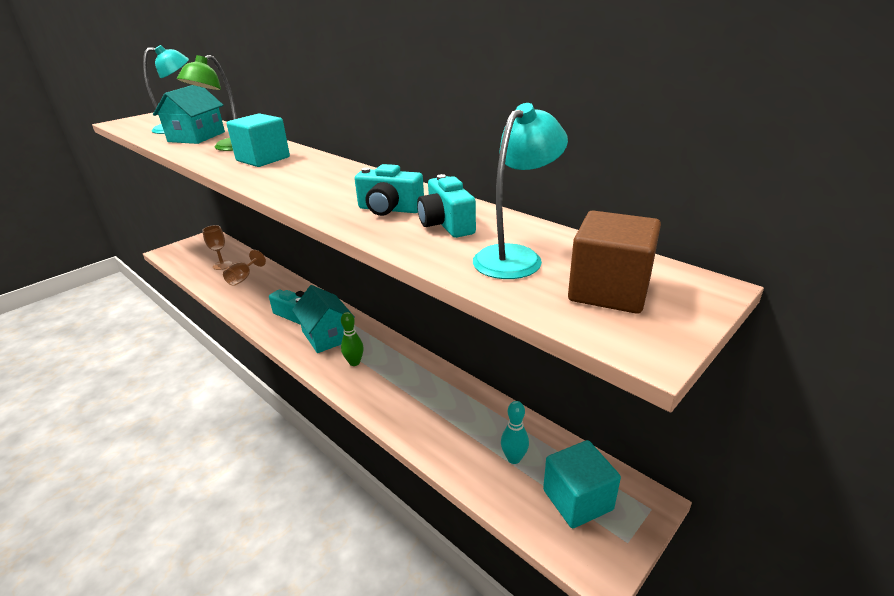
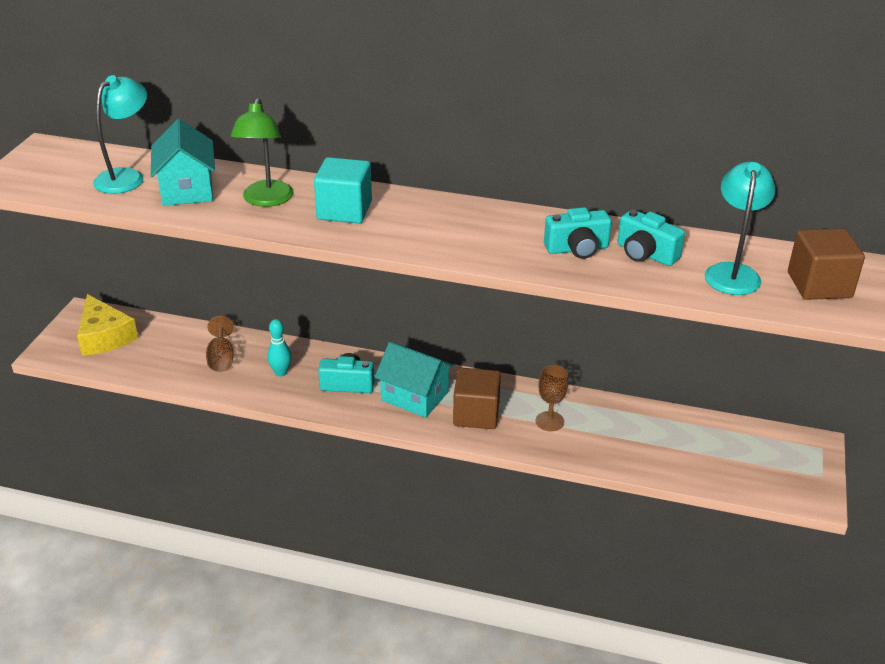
camera: 30 degrees left, 5 degrees up
(202, 250) = (104, 336): none -> yellow cheese
(222, 265) = (166, 349): brown goblet -> brown goblet (549, 421)
(354, 362) = (476, 414): green bowling pin -> brown cube
(514, 458) = (699, 448): turquoise bowling pin -> turquoise bowling pin (281, 372)
(577, 500) = (769, 461): turquoise cube -> none

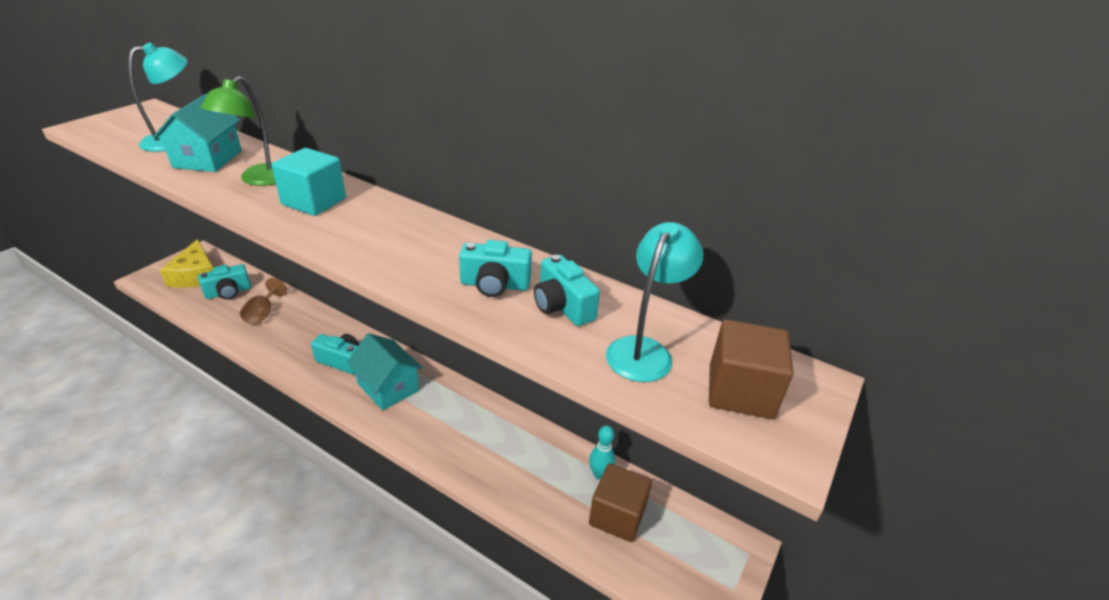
camera: 15 degrees right, 0 degrees up
(161, 346) = (228, 292): none -> turquoise camera
(281, 372) = (297, 337): turquoise bowling pin -> turquoise bowling pin (599, 474)
(476, 414) = (428, 419): brown cube -> brown cube (617, 516)
(549, 421) = (489, 444): brown goblet -> none

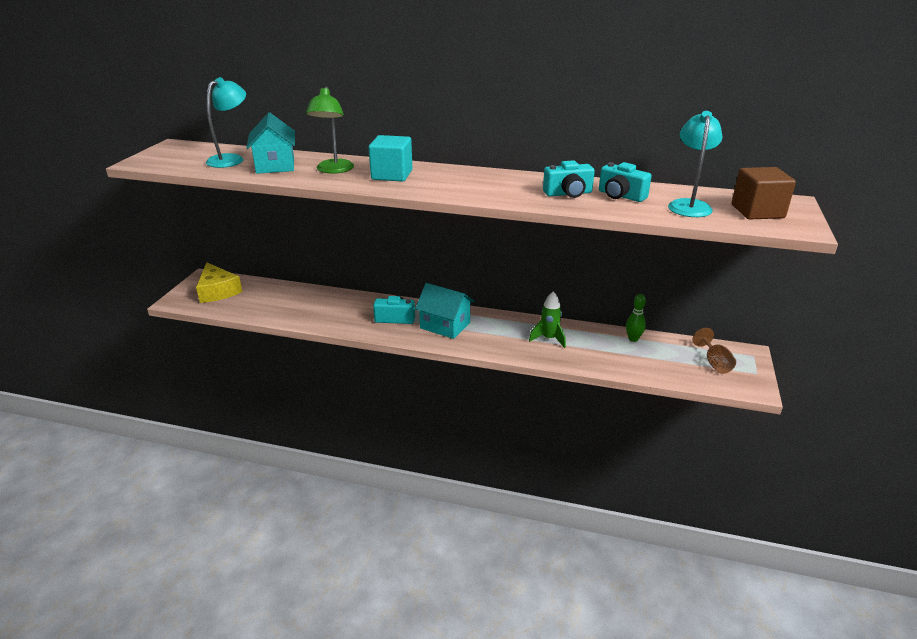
camera: 15 degrees left, 5 degrees down
(228, 292) = (259, 296): turquoise camera -> none
(263, 313) = (302, 303): brown goblet -> brown goblet (714, 363)
(493, 443) = (549, 339): none -> green rocket
(599, 474) = (633, 339): turquoise bowling pin -> green bowling pin
(617, 516) = (661, 356): brown cube -> none

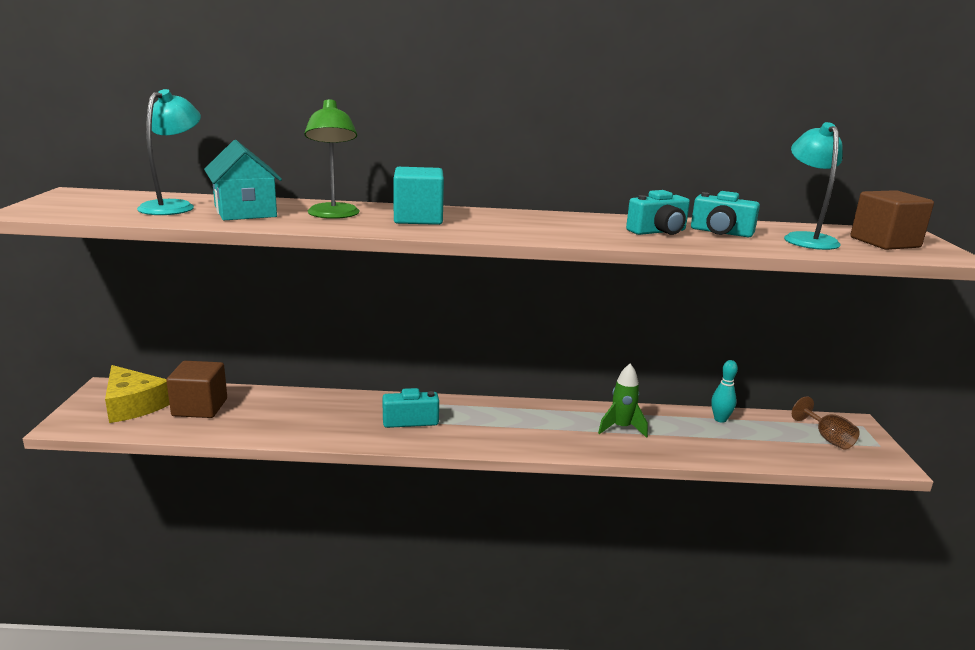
camera: 15 degrees left, 10 degrees down
(258, 296) = (200, 407): none -> brown cube
(445, 325) = (481, 423): turquoise house -> none
(633, 339) = (720, 419): green bowling pin -> turquoise bowling pin

